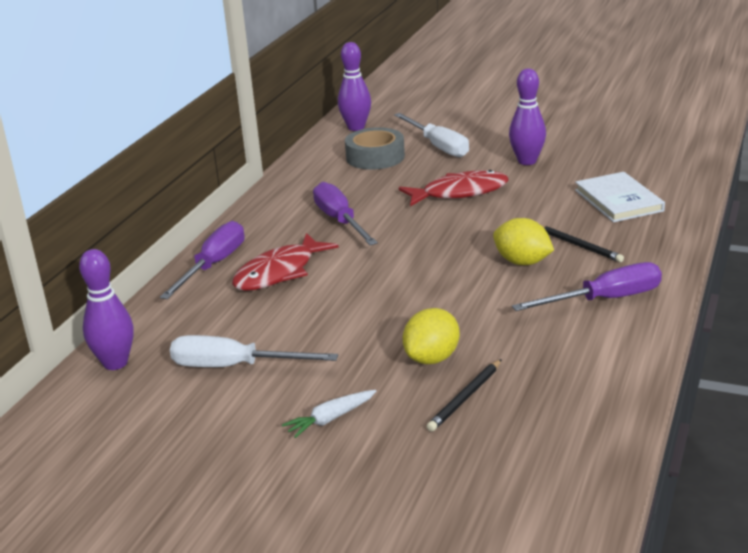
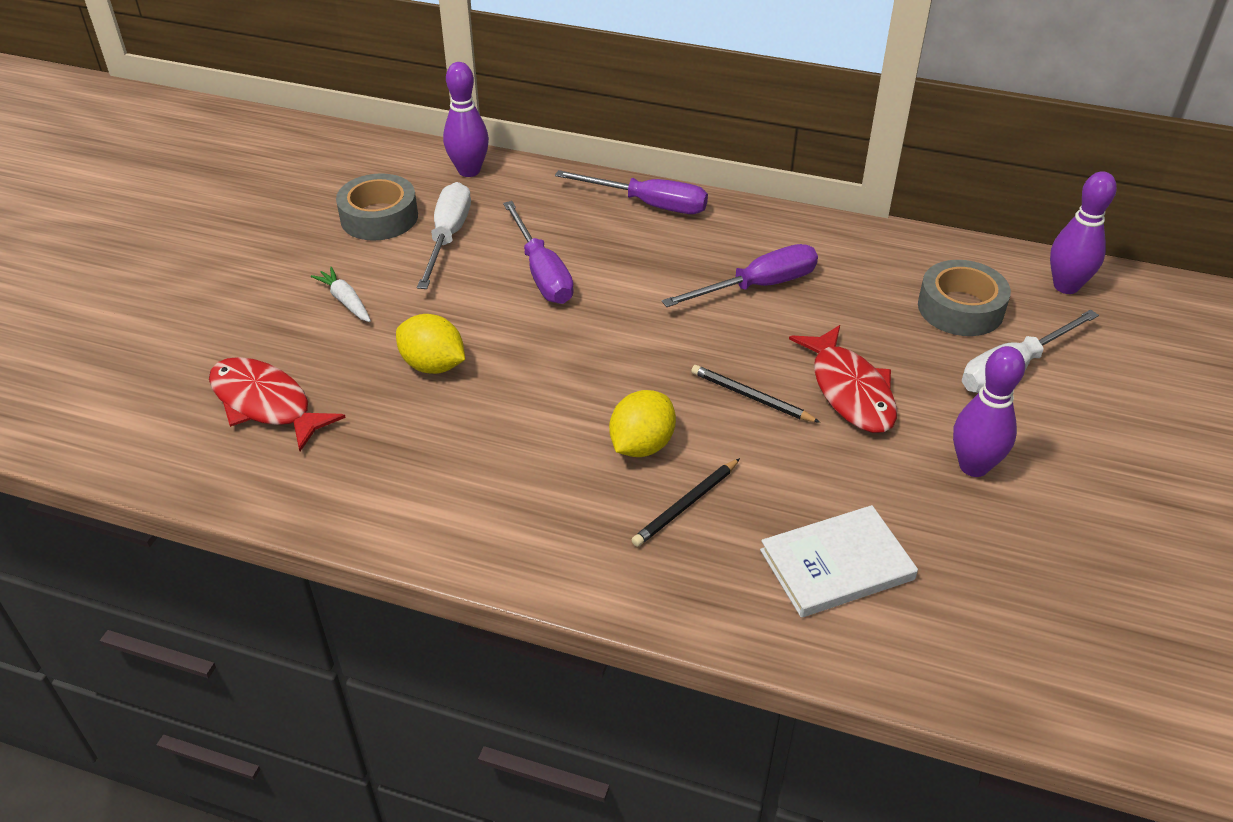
camera: 85 degrees right, 15 degrees up
(184, 413) = (379, 217): none -> grey tape
(279, 272) = (630, 249): red fish -> red fish (266, 404)
(465, 398) = (354, 389): black pencil -> black pencil (751, 397)
(604, 300) = (535, 517): purple screwdriver -> purple screwdriver (541, 272)

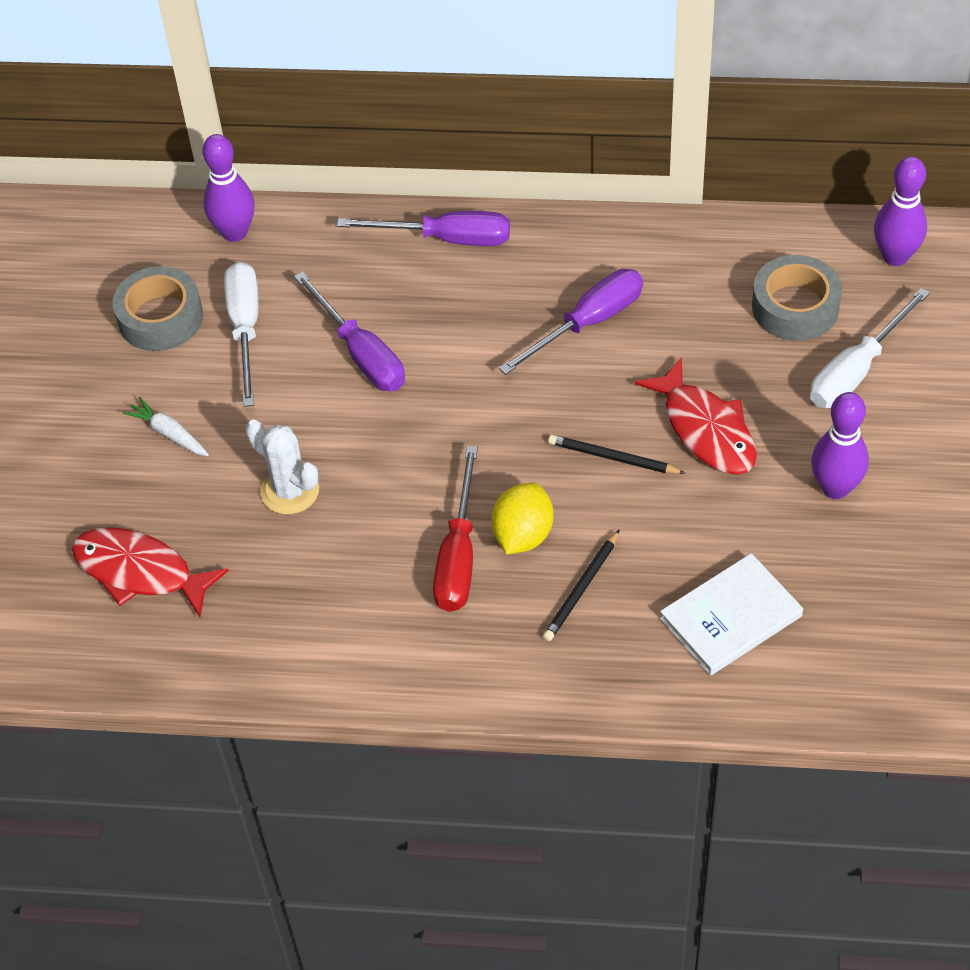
camera: 10 degrees left, 10 degrees up
(433, 365) = (290, 491): yellow lemon -> white cactus
(572, 450) = (458, 555): none -> red screwdriver

